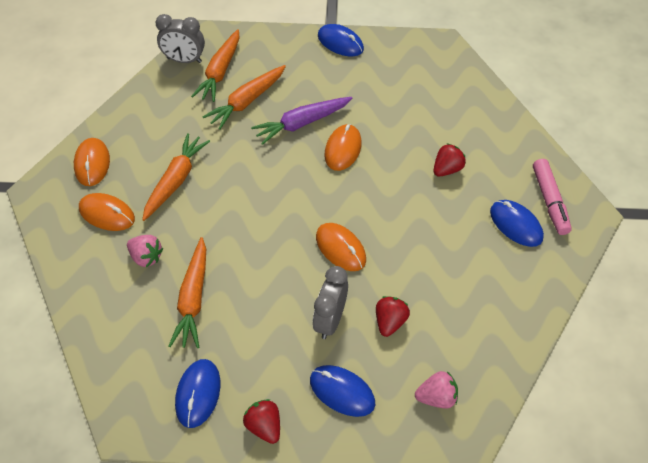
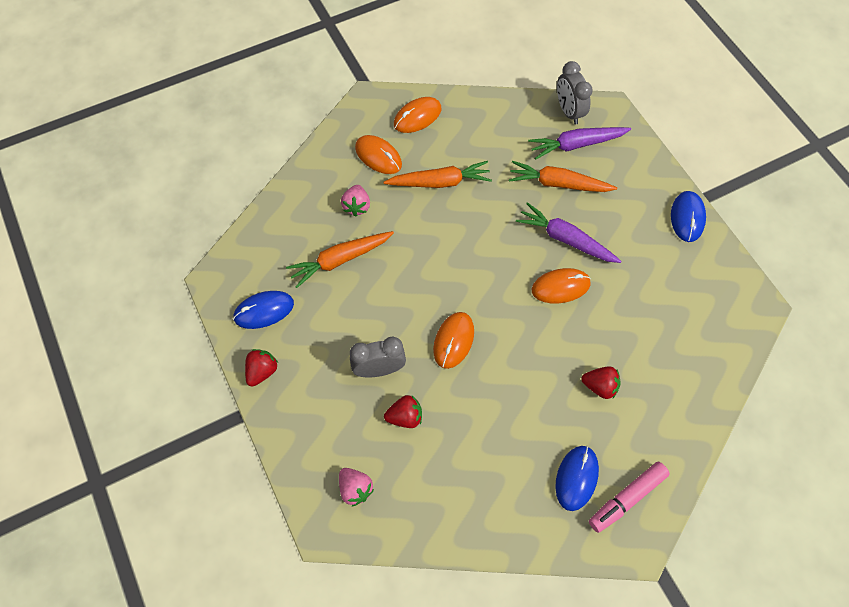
camera: 60 degrees right, 10 degrees up
(107, 214) = (378, 156): orange mouse -> orange mouse turned 45 degrees counterclockwise
(220, 72) = (576, 145): orange carrot -> purple carrot
(342, 392) = (320, 412): blue mouse -> none

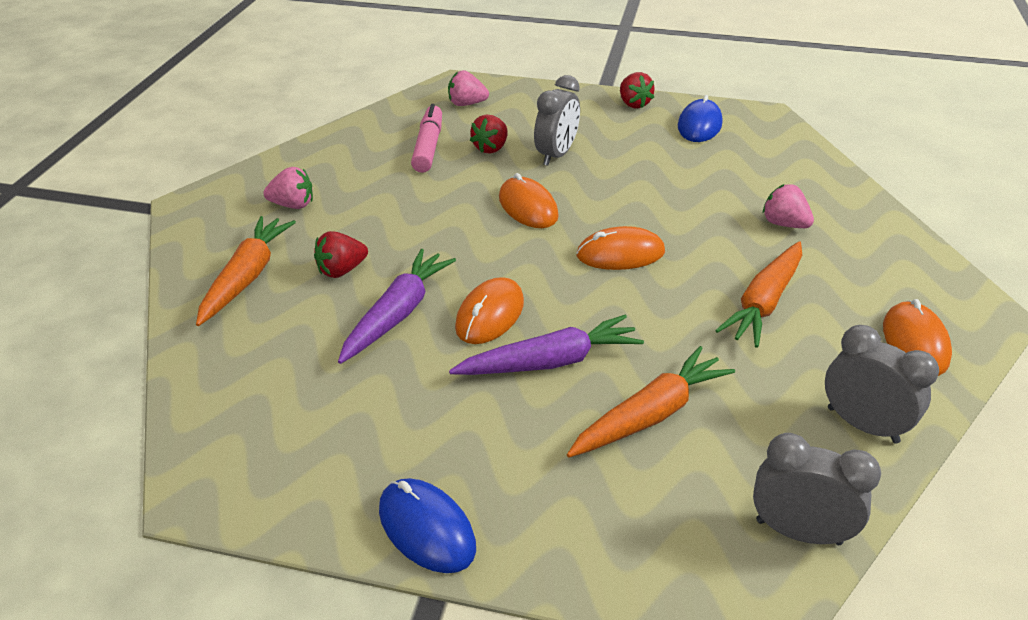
camera: 130 degrees right, 25 degrees down
(340, 260) = (715, 184): orange carrot -> orange carrot (247, 277)
(378, 156) = (858, 274): orange mouse -> orange mouse (620, 254)
(492, 114) = (862, 425): none -> grey clock
(576, 145) = (710, 489): purple carrot -> purple carrot (398, 314)
(576, 478) = (293, 205): blue mouse -> pink strawberry
(627, 498) = (228, 222): pink marker -> pink marker (428, 147)

